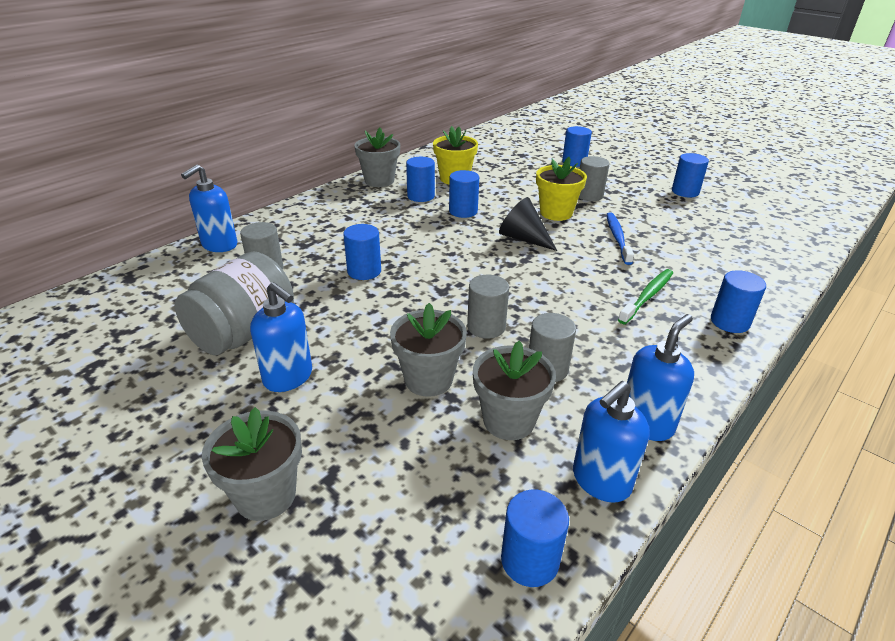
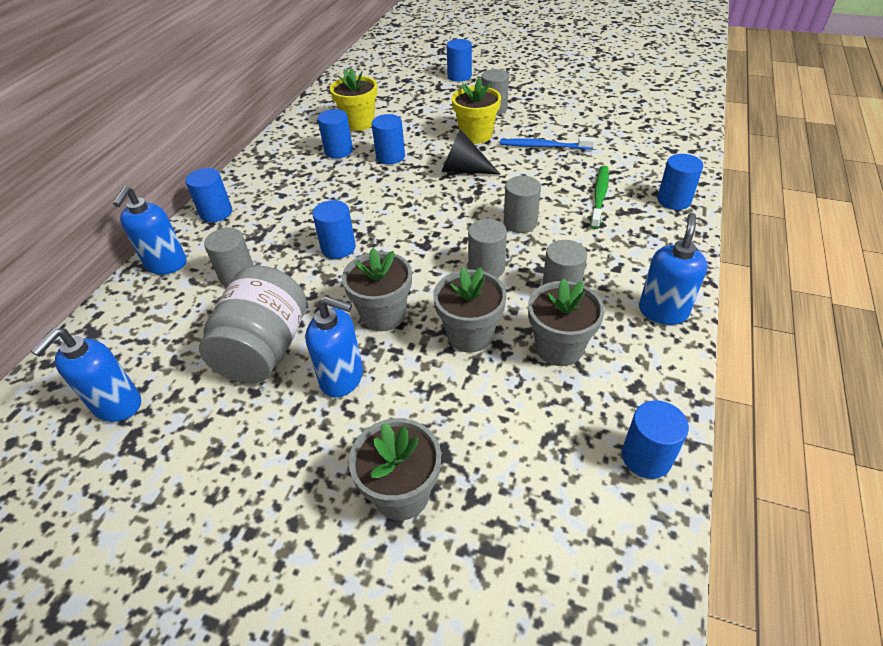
camera: 20 degrees left, 10 degrees up
(379, 181) = (285, 144): grey flower pot -> grey flower pot (383, 315)
(547, 297) = (520, 223): none -> grey cylinder
(600, 481) = (658, 372): blue soap dispenser -> blue soap dispenser (117, 405)
(617, 238) = (543, 146): blue toothbrush -> blue toothbrush turned 60 degrees counterclockwise
(685, 192) = (572, 84): blue cylinder -> blue cylinder (216, 213)

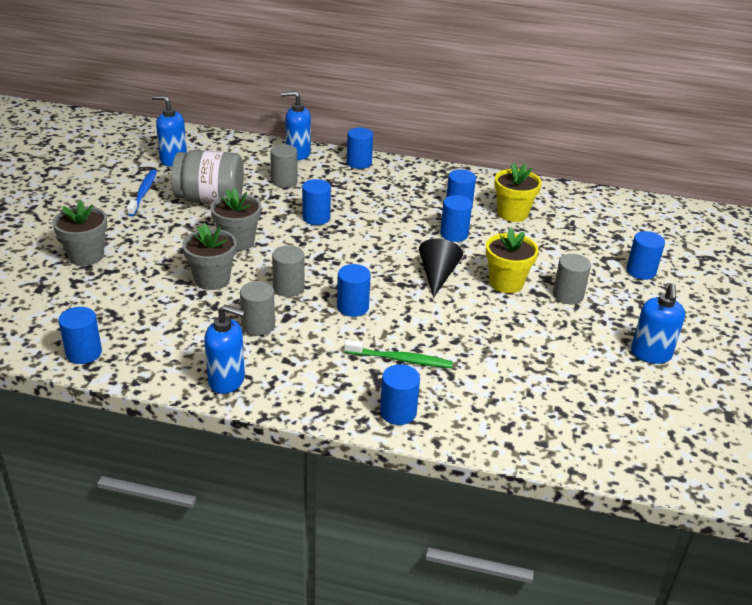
camera: 80 degrees right, 10 degrees down
(342, 378) = (179, 230): blue soap dispenser -> blue soap dispenser (650, 354)
(520, 223) = (352, 307): grey cylinder -> blue cylinder
(543, 146) = (493, 327): blue toothbrush -> blue toothbrush (143, 193)
(559, 348) = (192, 321): grey flower pot -> none

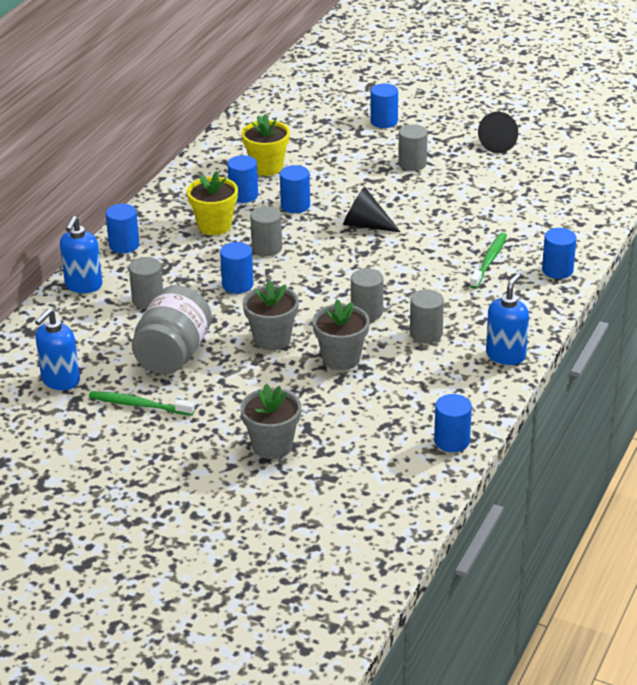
camera: 75 degrees left, 0 degrees up
(143, 193) = (138, 405): blue toothbrush -> green toothbrush
(352, 307) = (407, 277): blue cylinder -> none
(378, 226) = (267, 248): none -> grey cylinder
(506, 283) = (386, 191): yellow flower pot -> yellow flower pot (214, 226)
(650, 354) = (500, 143): blue soap dispenser -> black cone

